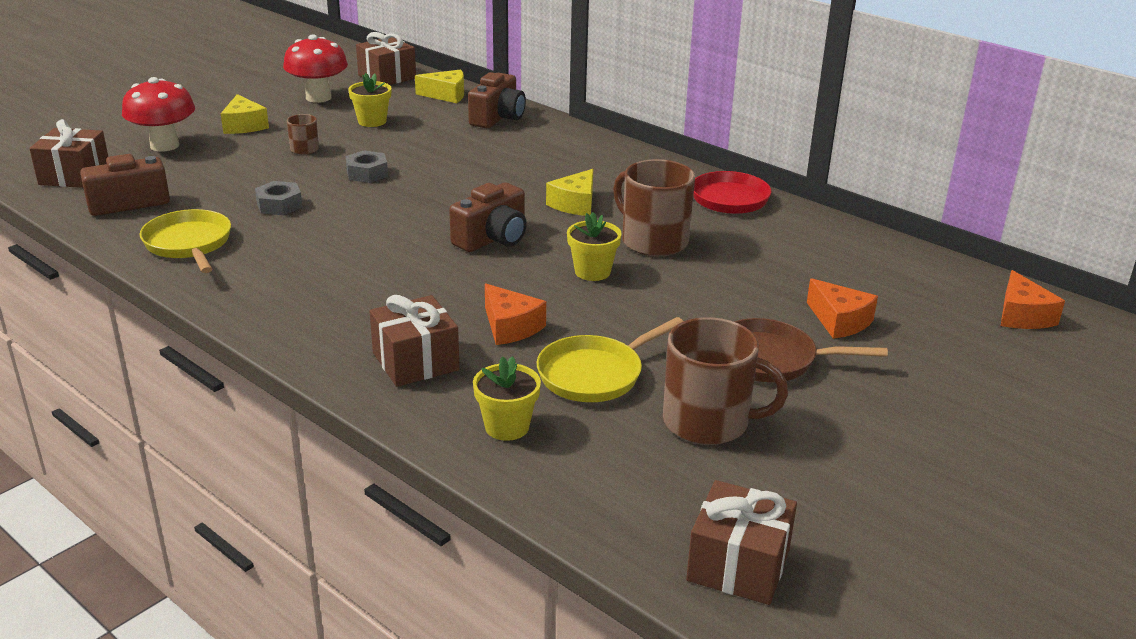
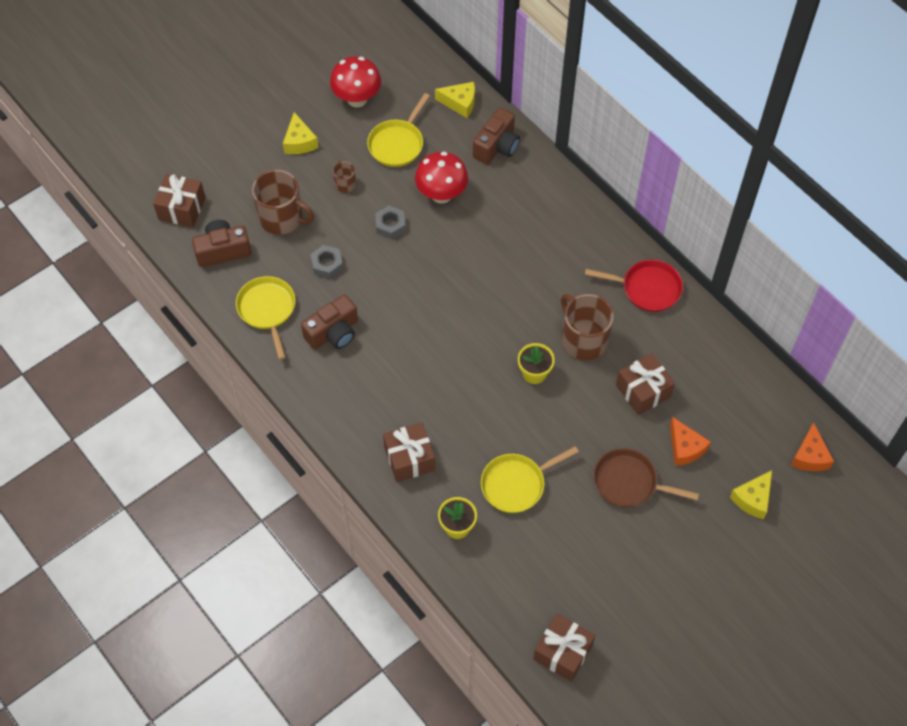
camera: 10 degrees right, 30 degrees up
(164, 145) = (242, 169): red mushroom -> red mushroom (441, 194)
(372, 121) = (398, 143): yellow flower pot -> yellow pan
(387, 77) = (413, 65): brown gift -> brown gift (643, 391)
(493, 238) = (472, 325): brown camera -> brown camera (333, 333)
(510, 327) = (471, 429): orange cheese -> none
(575, 204) = (537, 284): yellow cheese -> yellow cheese (753, 499)
(708, 422) = (575, 537): brown mug -> brown mug (282, 218)

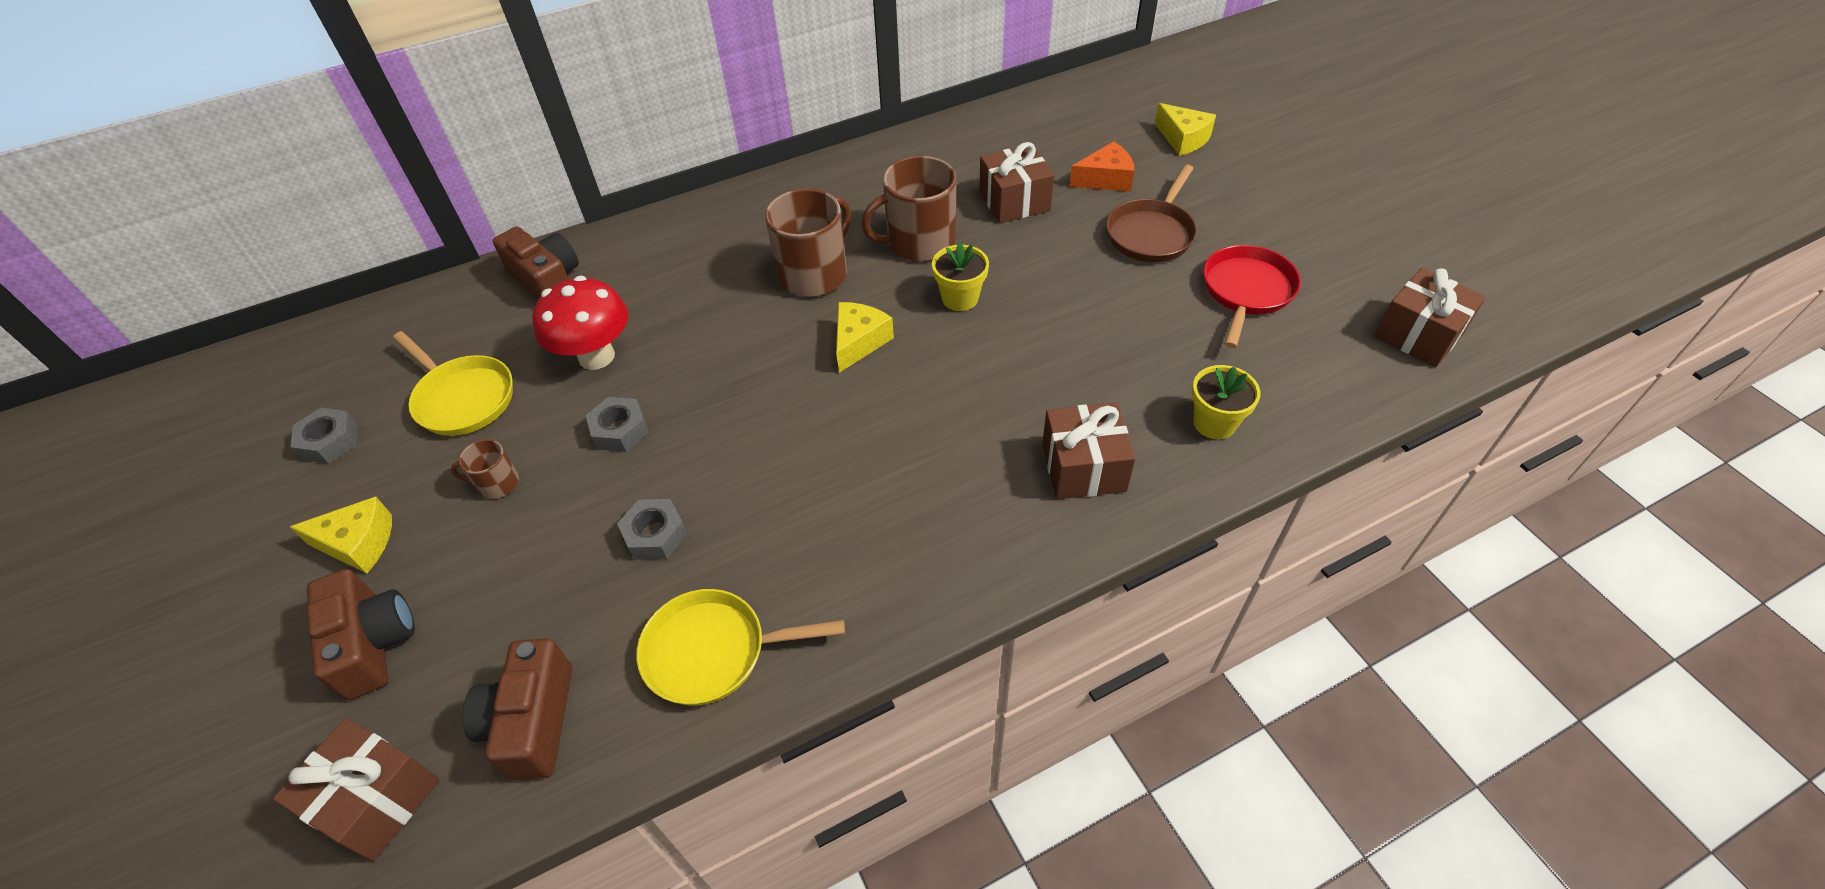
camera: 75 degrees left, 10 degrees down
(282, 218) = (513, 597): brown mug -> brown mug (814, 274)
(333, 333) = (804, 544): brown camera -> brown camera (373, 643)
(357, 99) = (330, 441): red mushroom -> grey nut
(460, 103) = (439, 311): yellow cheese -> yellow cheese (859, 342)
(517, 484) = (1144, 343): yellow pan -> none
(647, 288) = (859, 175): red pan -> red pan (1246, 292)
(809, 456) = (1129, 92): orange cheese -> none

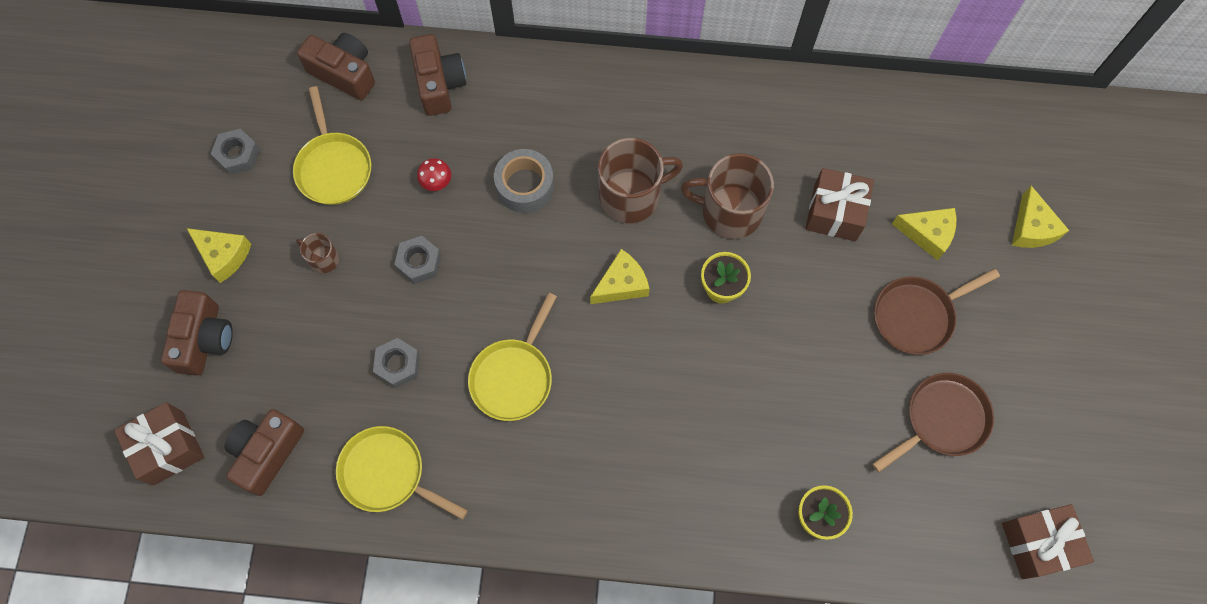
camera: 30 degrees right, 20 degrees up
(430, 318) = (344, 73): none -> brown camera
(596, 356) = (437, 183): red mushroom -> red mushroom, size x0.47
(697, 315) = (525, 186): none -> grey tape
(802, 474) = (514, 376): none -> yellow pan
(1083, 467) = (699, 492): brown gift -> none
(1105, 179) = (927, 234): orange cheese -> yellow cheese
(1246, 292) = (941, 420): red pan -> brown pan

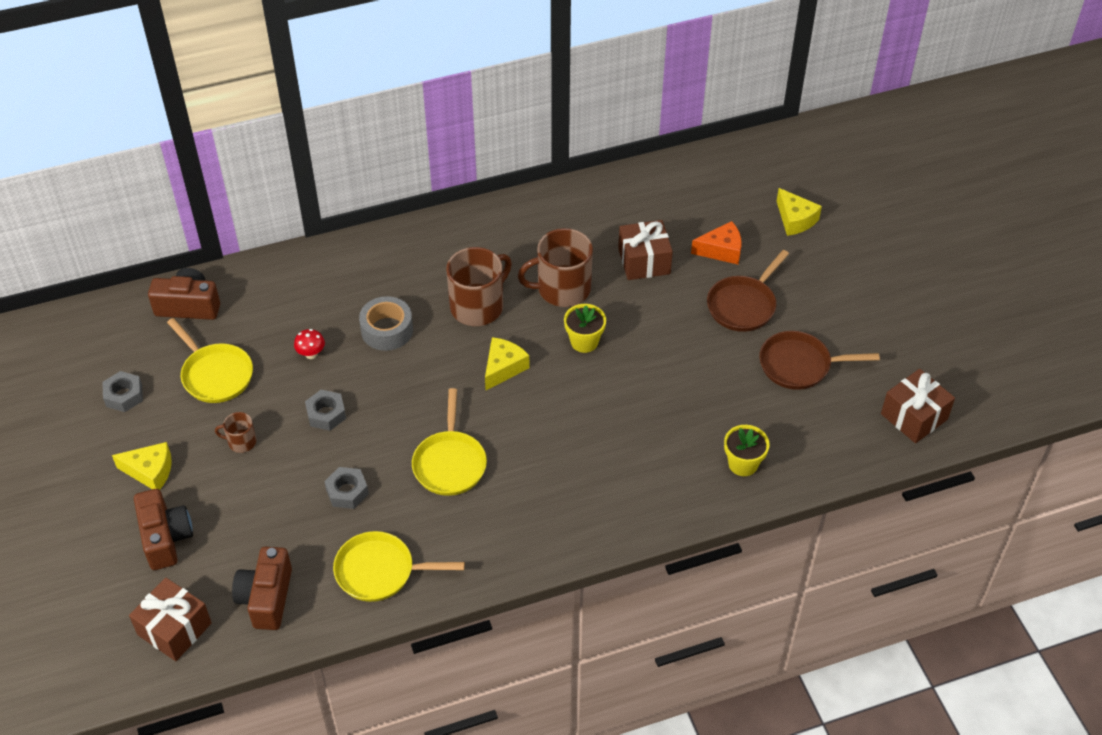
camera: 25 degrees left, 20 degrees down
(439, 84) = (276, 286): brown camera -> none
(927, 234) = (721, 250): yellow cheese -> orange cheese
(941, 420) = (799, 365): brown pan -> brown pan turned 120 degrees counterclockwise

